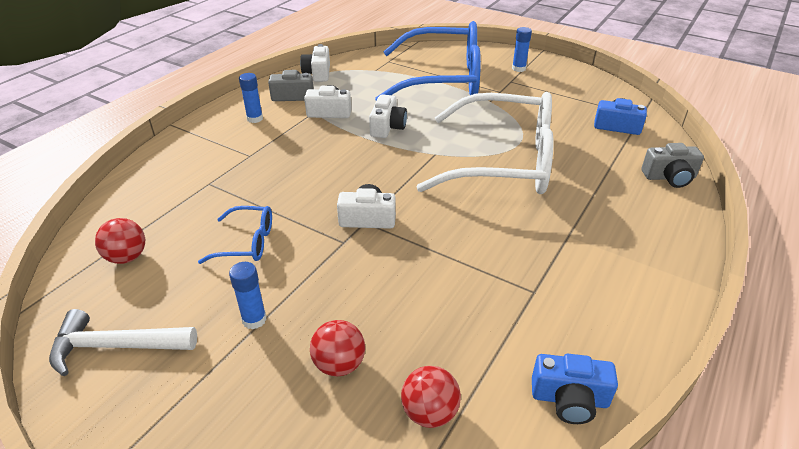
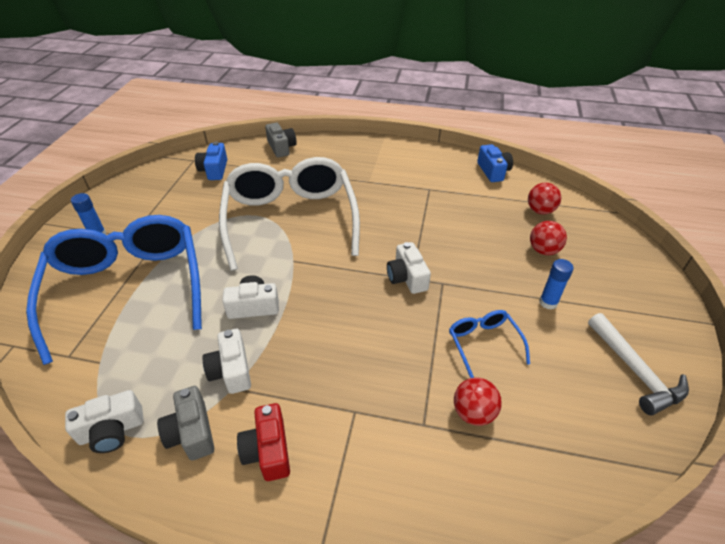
camera: 110 degrees left, 5 degrees up
(127, 257) = (564, 429): red ball -> red ball (473, 413)
(255, 119) = (268, 450): blue glue stick -> red camera

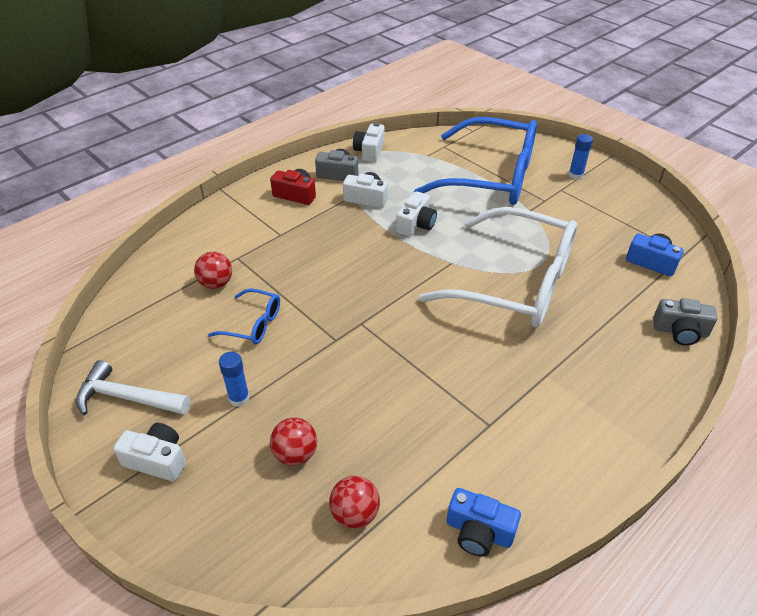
camera: 125 degrees right, 0 degrees up
(407, 277) = (364, 320): white camera -> white camera (157, 460)

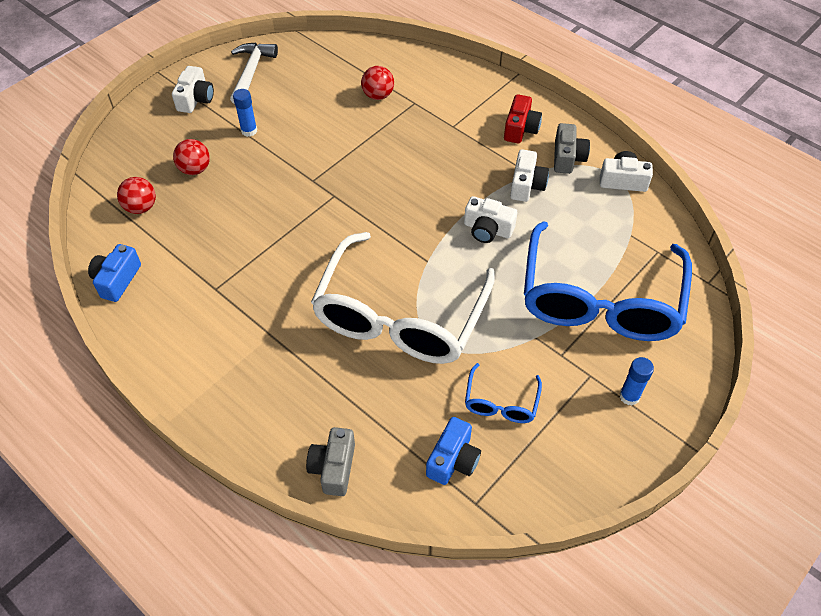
camera: 85 degrees right, 10 degrees up
(253, 324) = (329, 126): blue glasses -> blue glasses (501, 402)

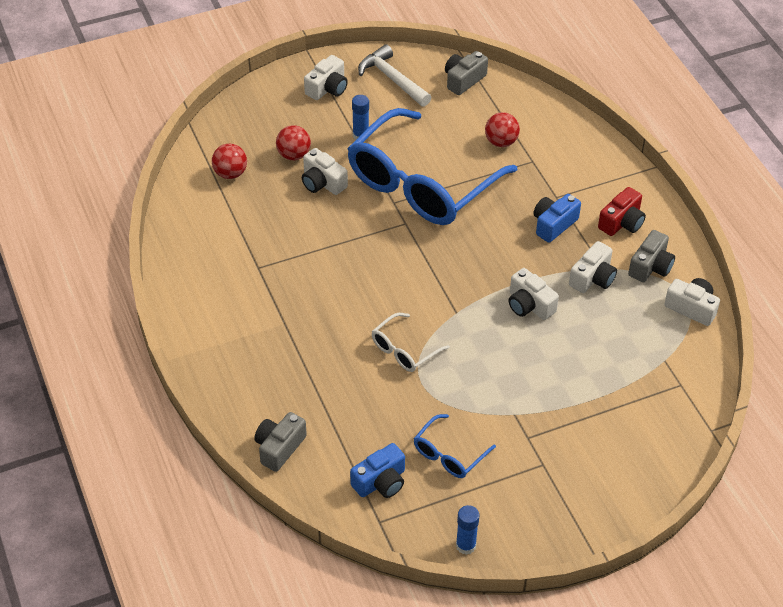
camera: 25 degrees right, 5 degrees down
(117, 280) = (181, 229): blue camera -> blue camera (553, 224)
(236, 185) = (322, 182): none -> white camera
(251, 72) = (392, 79): white hammer -> white hammer turned 75 degrees counterclockwise
(315, 54) = (463, 80): none -> grey camera
(400, 315) = (404, 350): white glasses -> white glasses, size x0.42
(600, 299) = (595, 405): blue glasses -> blue glasses (422, 183)
(629, 396) = (567, 495): blue glue stick -> blue glue stick (466, 545)

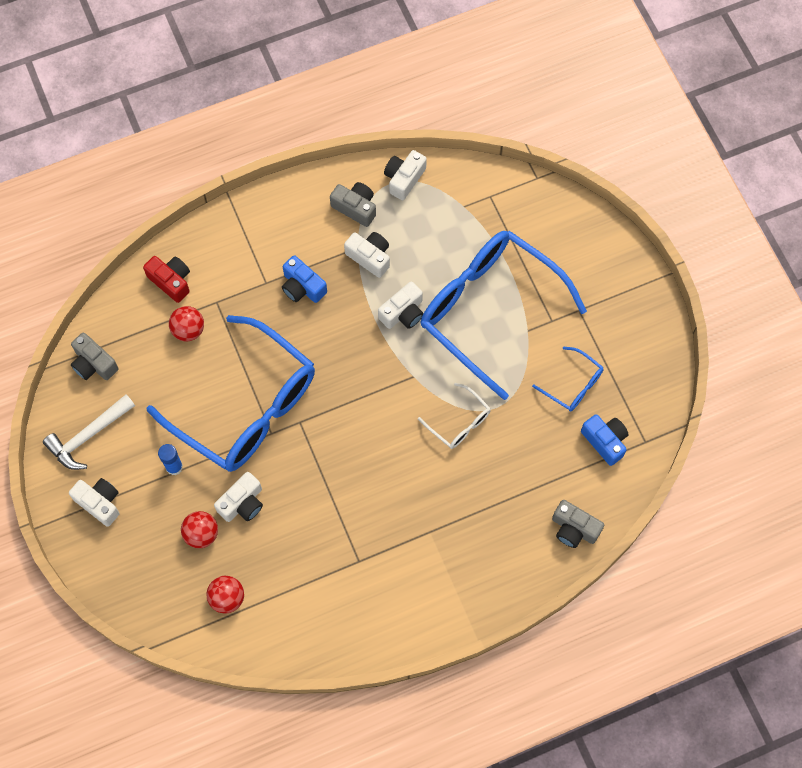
camera: 90 degrees left, 20 degrees up
(466, 545) = (663, 373): blue glue stick -> none
(536, 380) = (490, 311): none -> blue glasses
(622, 222) = (300, 227): red camera -> red camera (171, 281)

